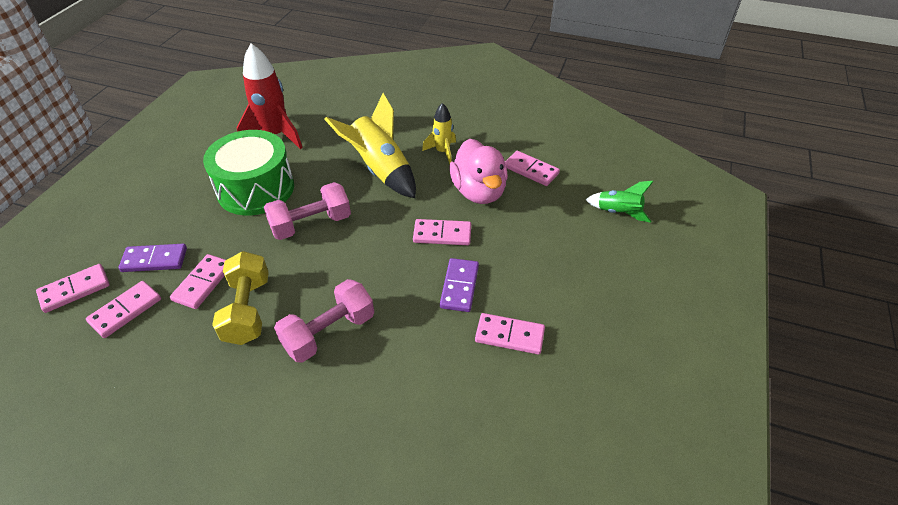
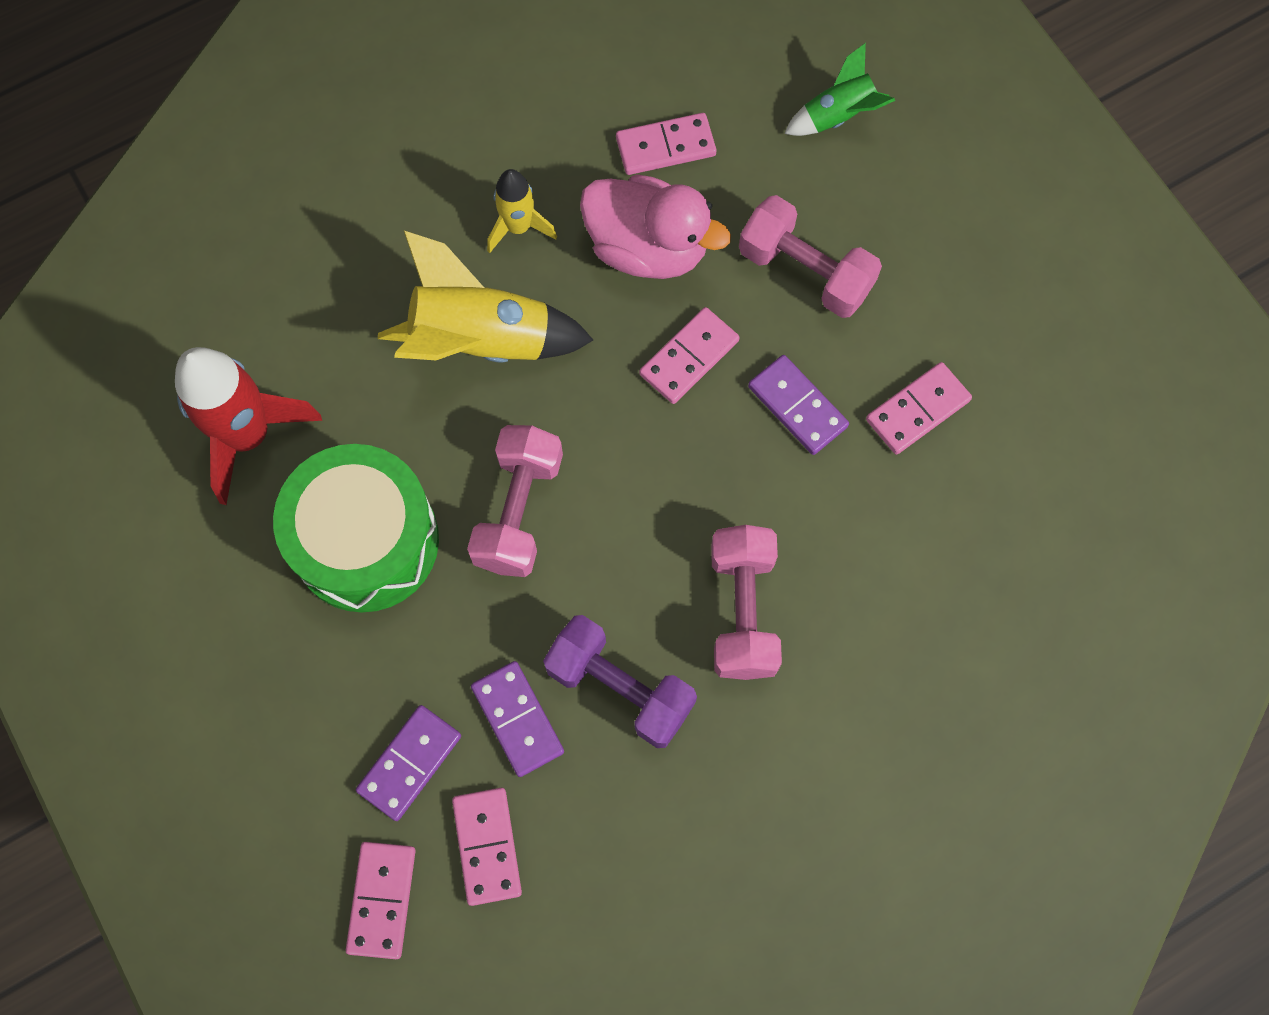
camera: 50 degrees left, 25 degrees up
(203, 283) = (517, 719): pink domino -> purple domino
(247, 310) = (620, 688): yellow dumbbell -> purple dumbbell
(530, 247) = (805, 271): none -> pink dumbbell

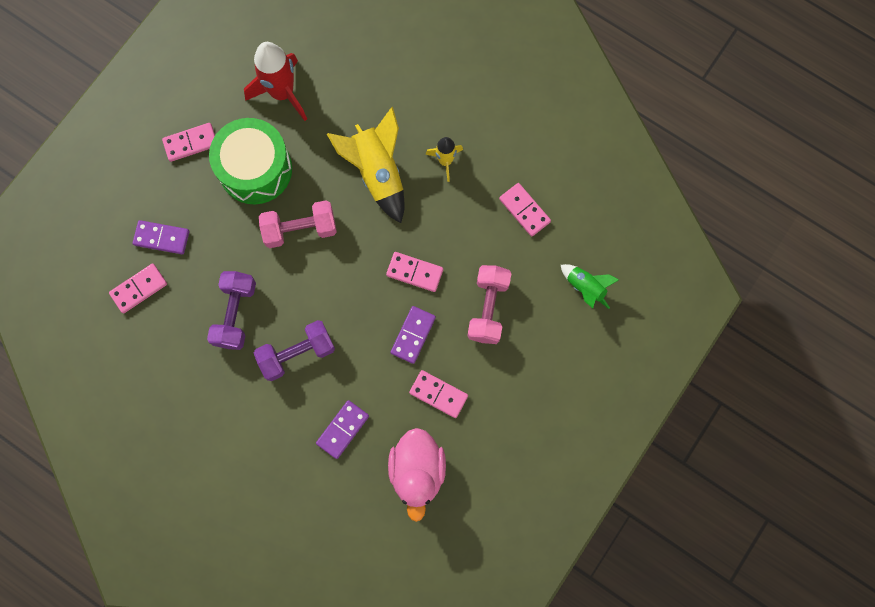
camera: 65 degrees right, 5 degrees up
(382, 900) = (97, 255): pink domino -> pink domino (191, 143)
(517, 719) = (201, 275): purple domino -> purple domino (342, 429)
(648, 248) = (464, 227): pink duck -> pink duck (417, 471)
(743, 611) = (297, 353): pink dumbbell -> purple dumbbell

